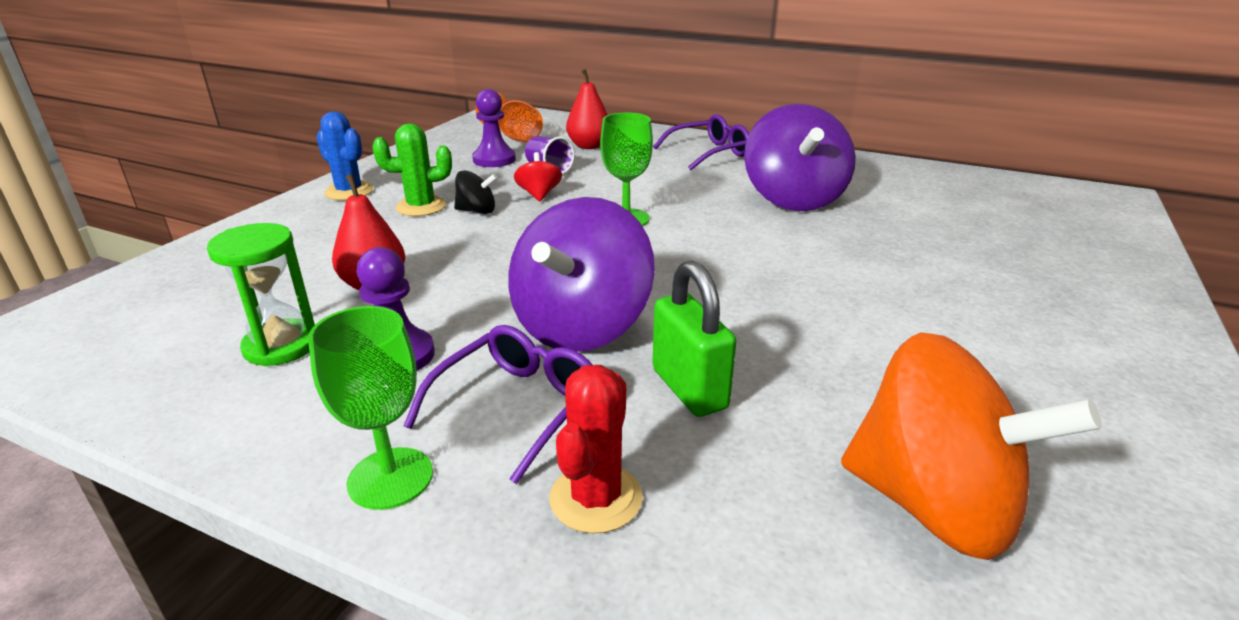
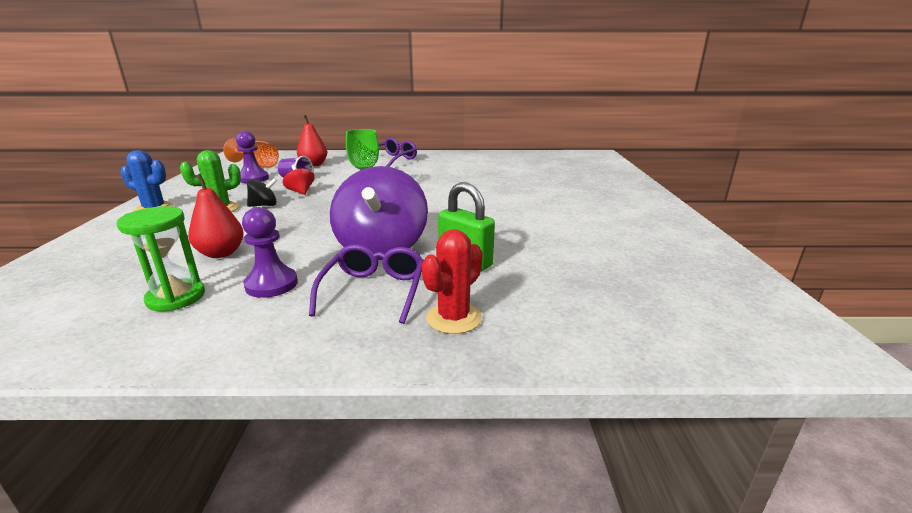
camera: 25 degrees left, 5 degrees down
(390, 478) = (320, 342): green goblet -> none
(596, 498) = (454, 318): red cactus -> red cactus turned 45 degrees clockwise
(793, 199) = (454, 174): purple spinning top -> none
(933, 505) = (613, 279): orange spinning top -> none

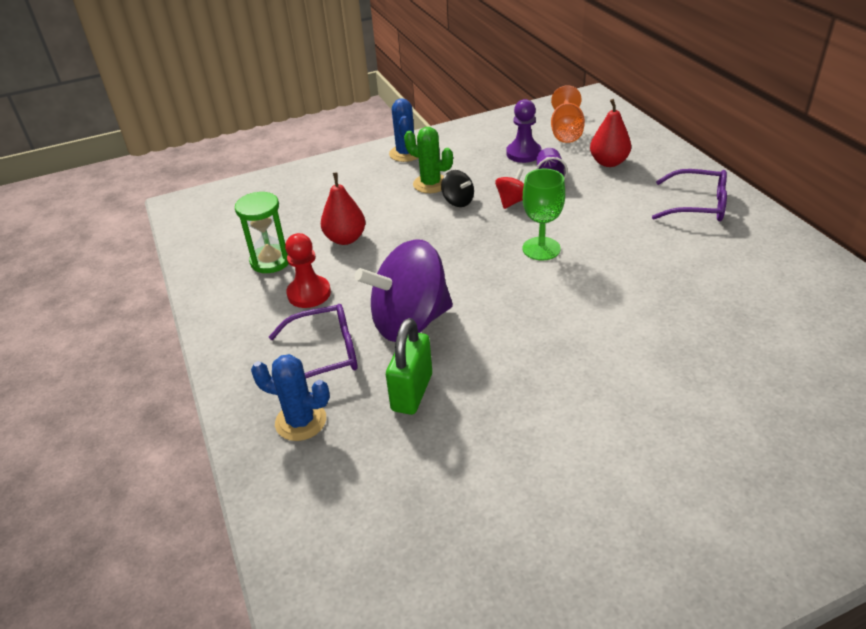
camera: 70 degrees right, 15 degrees up
(271, 284) = (309, 293): purple pawn -> red pawn
(454, 318) = (301, 421): red cactus -> blue cactus

